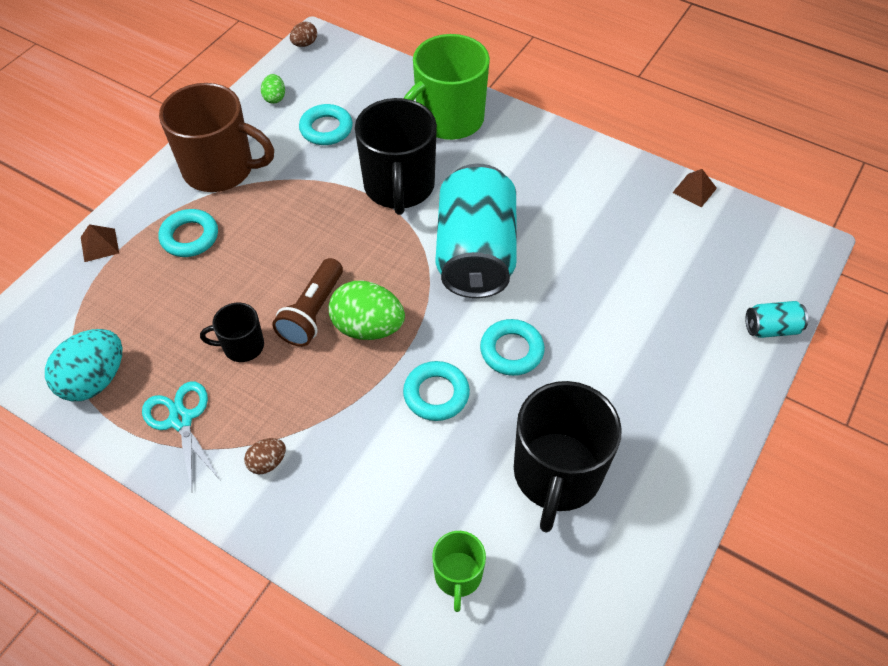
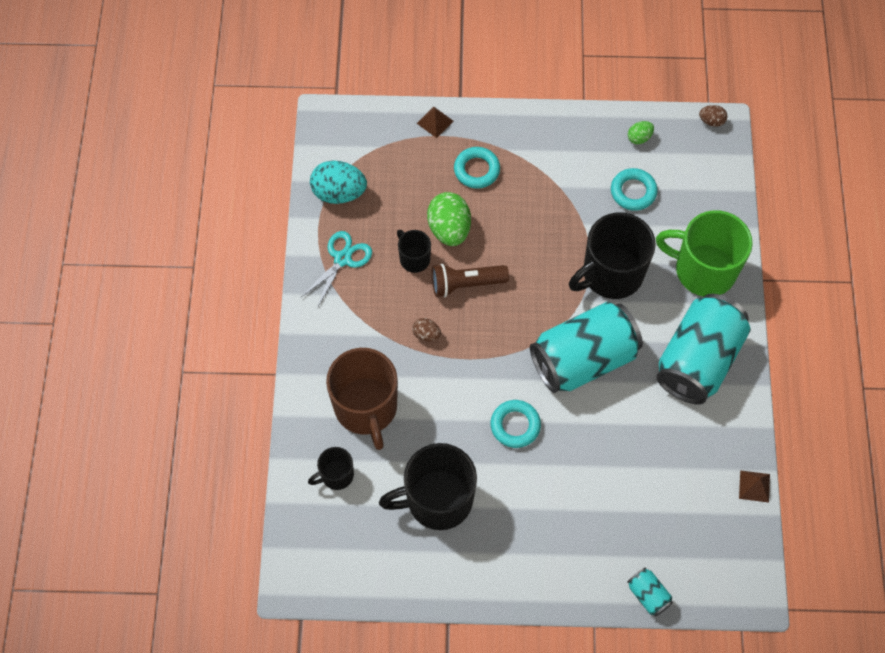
camera: 60 degrees right, 10 degrees up
(221, 169) = (546, 149): brown mug -> brown mug (366, 408)
(267, 462) = (344, 326): brown egg -> brown egg (426, 334)
(368, 327) = (476, 325): green egg -> green egg (449, 229)
(436, 394) = (451, 396): turquoise ring -> none
(458, 576) = (336, 475): green mug -> black mug
(538, 168) = (698, 360): none -> turquoise can

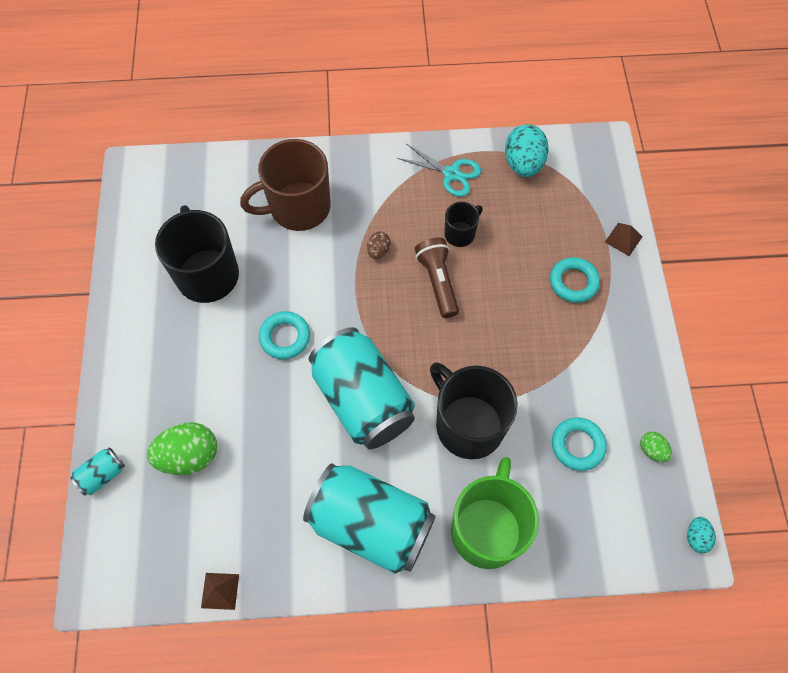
camera: 85 degrees right, 0 degrees up
(336, 475) = (231, 190): black mug -> none
(449, 229) = (498, 262): green egg -> green egg (189, 456)
(711, 121) = (696, 537): brown egg -> turquoise egg

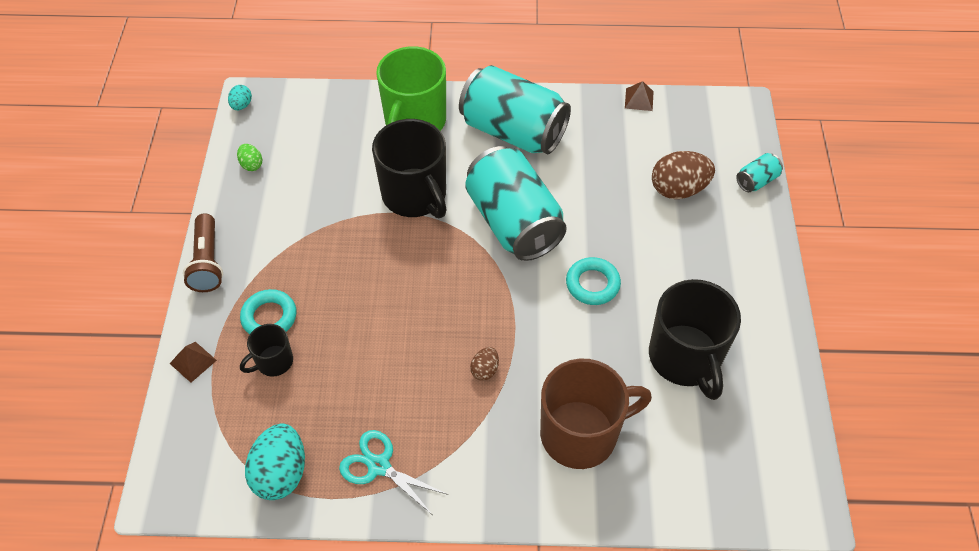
camera: 175 degrees left, 10 degrees down
(189, 456) = (678, 189): green egg -> brown egg
(438, 281) = (420, 329): brown flashlight -> brown flashlight (207, 262)
(460, 233) = (384, 384): black mug -> black mug (273, 362)
(577, 445) = (317, 173): turquoise ring -> none

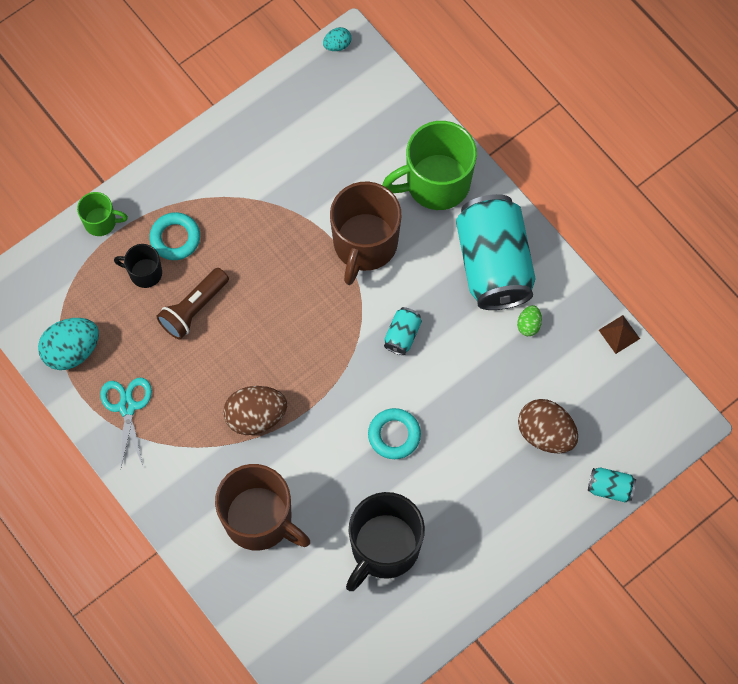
camera: 50 degrees right, 15 degrees up
(193, 361) = (101, 222): brown pyramid -> green mug
(207, 262) = (182, 156): brown flashlight -> brown flashlight (193, 309)
(251, 164) = (289, 105): green egg -> green egg (528, 325)
(415, 195) = (364, 244): black mug -> brown mug
(485, 370) = (256, 416): brown egg -> brown egg, size x1.98
(514, 222) = (402, 335): turquoise can -> turquoise can, size x0.41

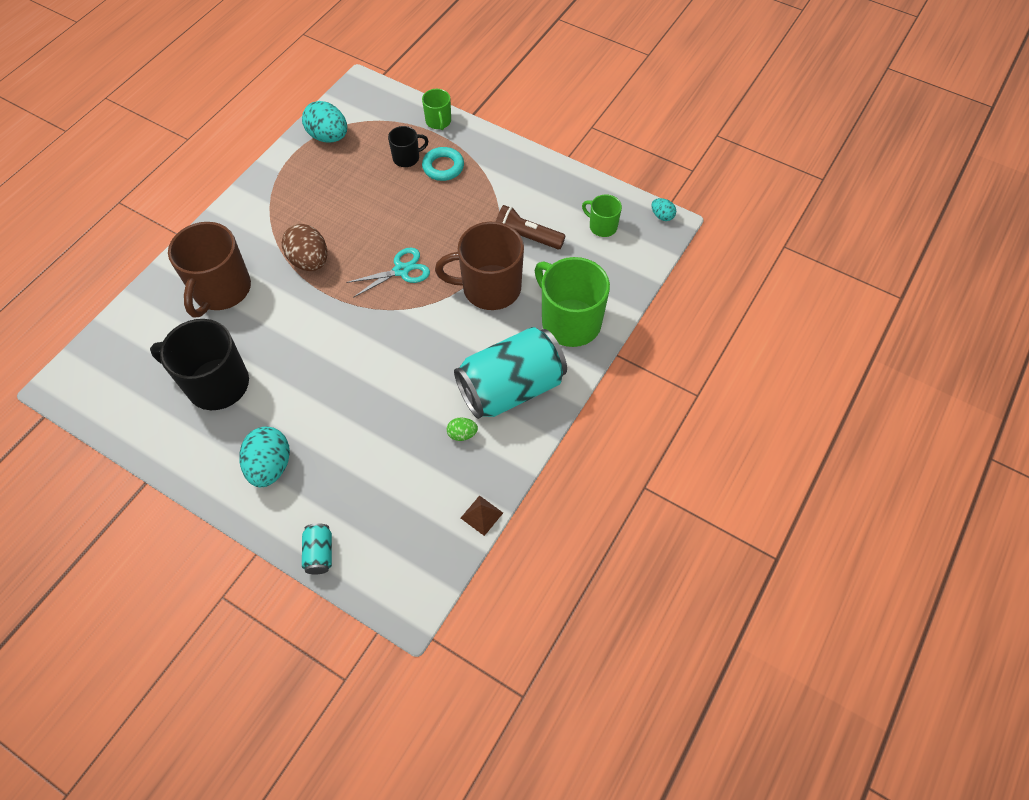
camera: 70 degrees right, 10 degrees down
(127, 407) = (293, 181): turquoise scissors -> turquoise scissors (401, 270)
(144, 273) = (407, 158): black mug -> black mug turned 75 degrees clockwise
(193, 309) = (388, 195): brown flashlight -> brown flashlight (526, 237)
(327, 107) = (602, 226): none -> green mug
(394, 435) = (321, 361): turquoise ring -> none
(402, 335) = (416, 339): turquoise can -> none
(501, 513) = (270, 466): none -> turquoise egg
(545, 433) = (359, 480): brown egg -> none

